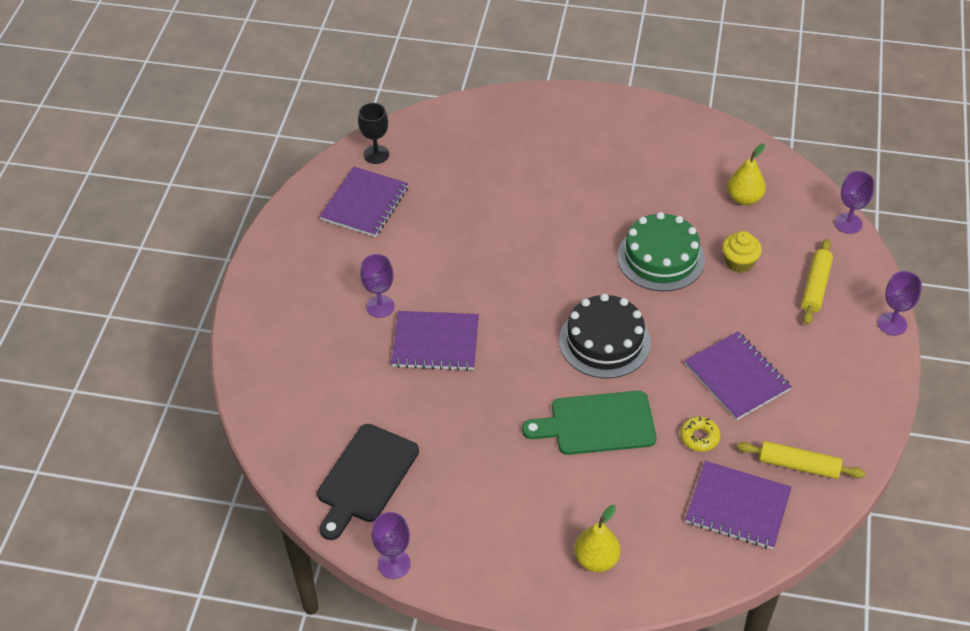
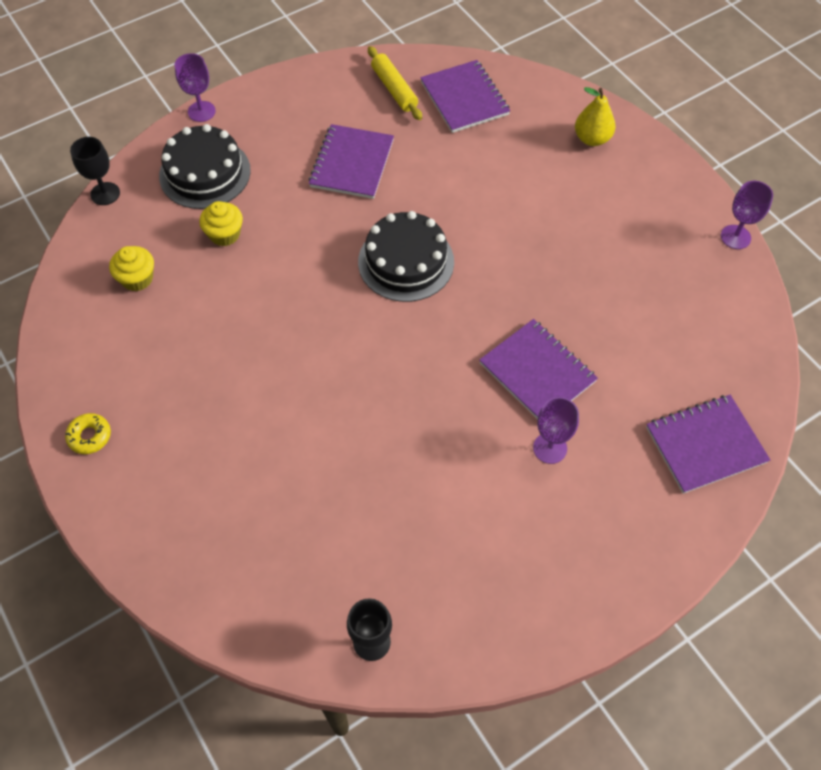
camera: 135 degrees left, 10 degrees up
(364, 204) = (449, 583): purple notebook -> purple notebook (705, 445)
(365, 478) = (703, 310): black cutting board -> none
(597, 424) = (488, 212): green cutting board -> none
(661, 258) = (273, 288): green cake -> none
(699, 437) = (431, 150): yellow donut -> yellow donut (89, 436)
(744, 198) = (137, 278): yellow pear -> yellow cupcake
(815, 286) = (205, 173): yellow rolling pin -> black cake
(848, 223) = (105, 194): purple goblet -> black goblet

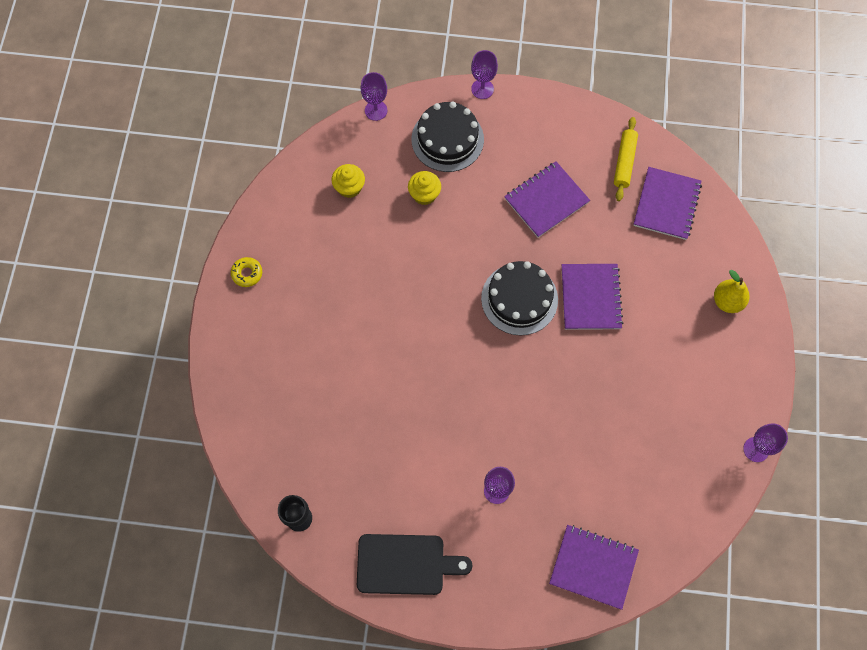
camera: 40 degrees right, 10 degrees up
(105, 194) = (376, 110): black goblet -> purple goblet
(529, 593) = (406, 564): none -> black cutting board
(537, 372) = (533, 437): purple notebook -> purple notebook (590, 297)

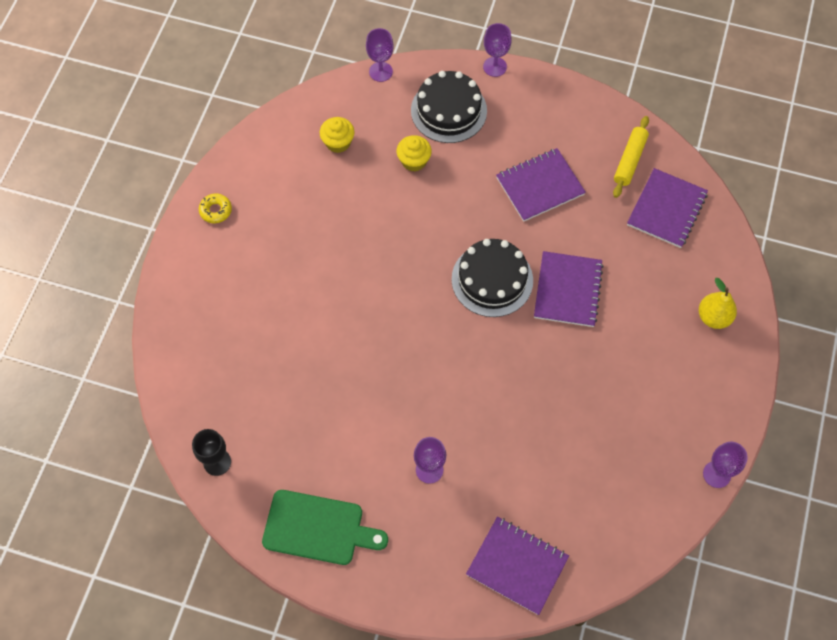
camera: 10 degrees right, 5 degrees down
(406, 564) = (318, 528): black cutting board -> green cutting board

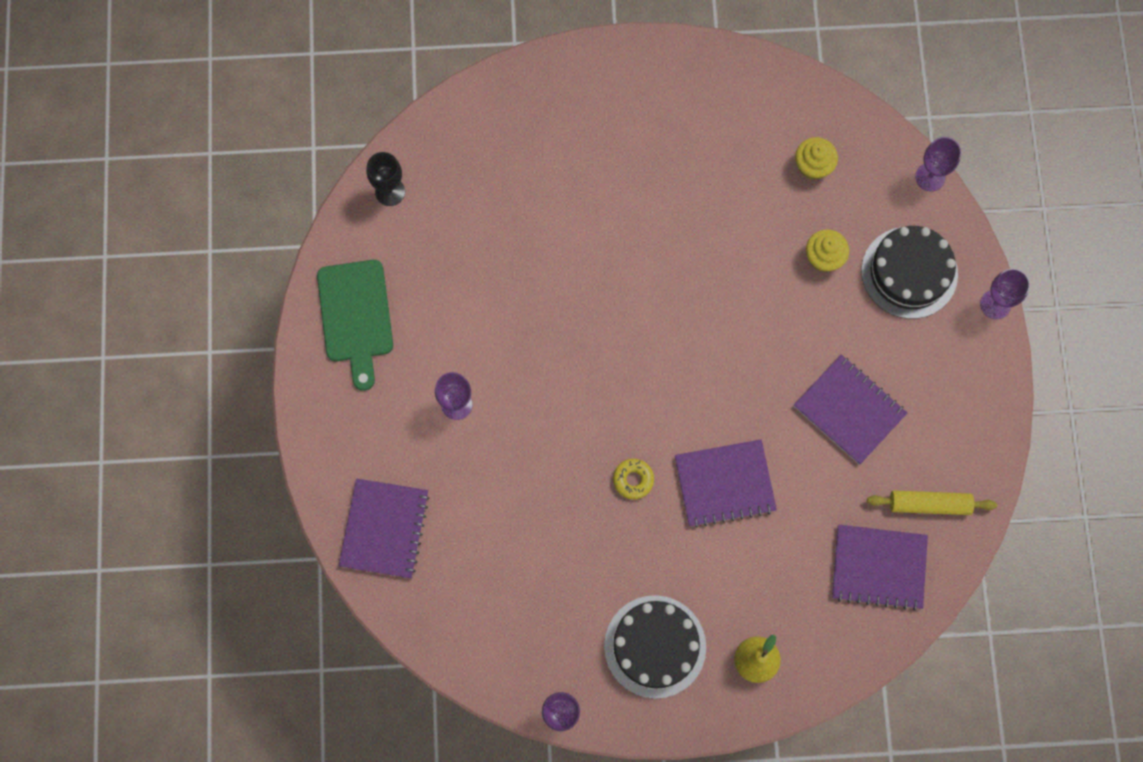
camera: 70 degrees right, 10 degrees up
(215, 210) = (673, 72): yellow donut -> yellow donut (633, 480)
(492, 280) = (705, 396): black cake -> black cake (655, 646)

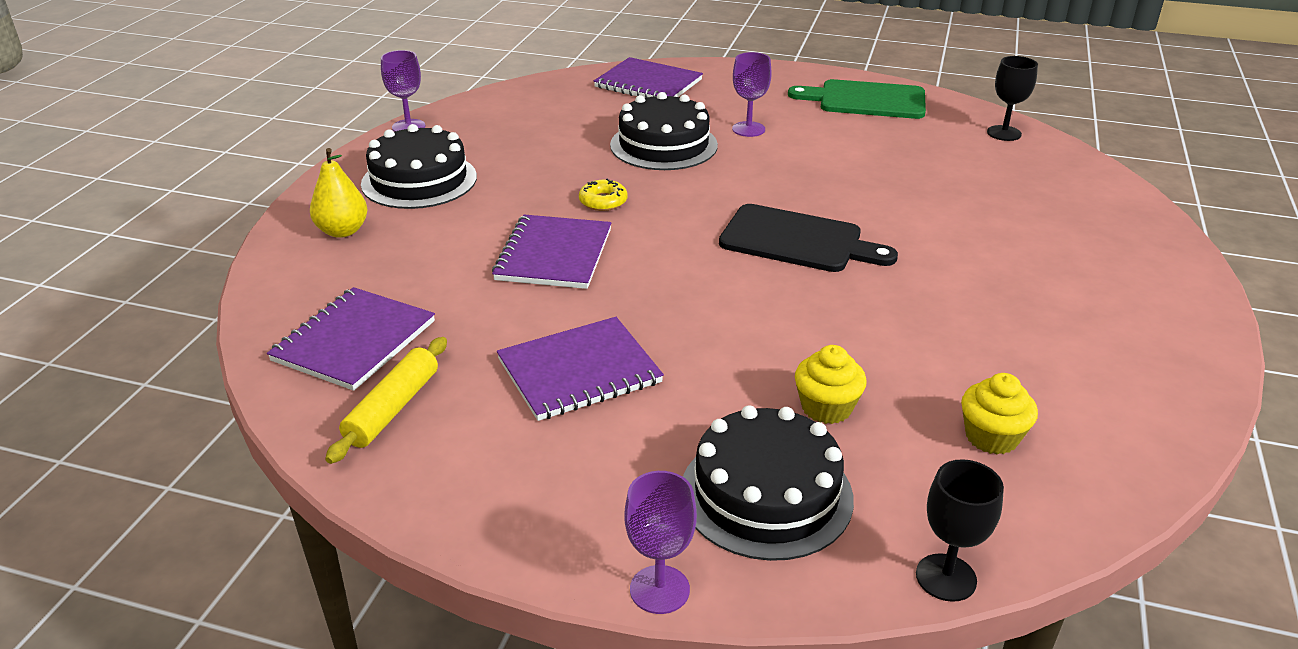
camera: 110 degrees right, 40 degrees down
(515, 467) = (663, 145): none -> black cake
(637, 317) = (798, 240): none -> black cutting board
(930, 177) = (946, 577): purple goblet -> black goblet

